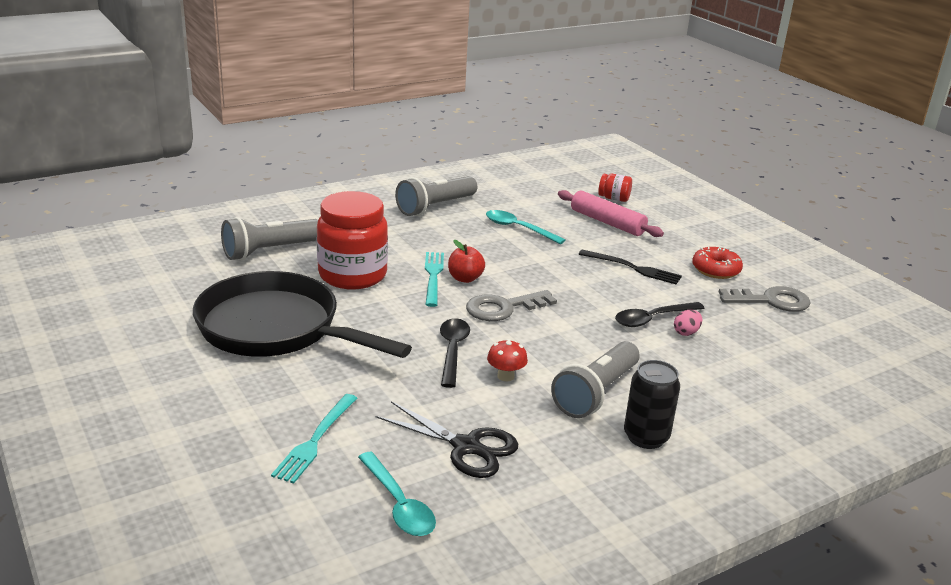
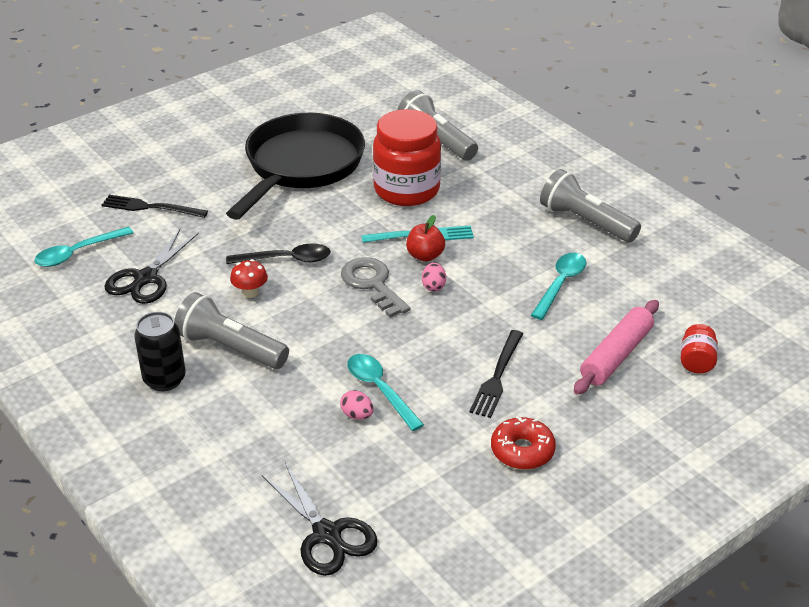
camera: 85 degrees right, 10 degrees up
(315, 440) = (150, 207): turquoise fork -> black fork
(512, 280) = (433, 286): none -> pink egg
(652, 319) = (379, 389): black spoon -> turquoise spoon
(771, 301) = (456, 498): grey key -> none
(827, 359) = (327, 534): none -> black scissors

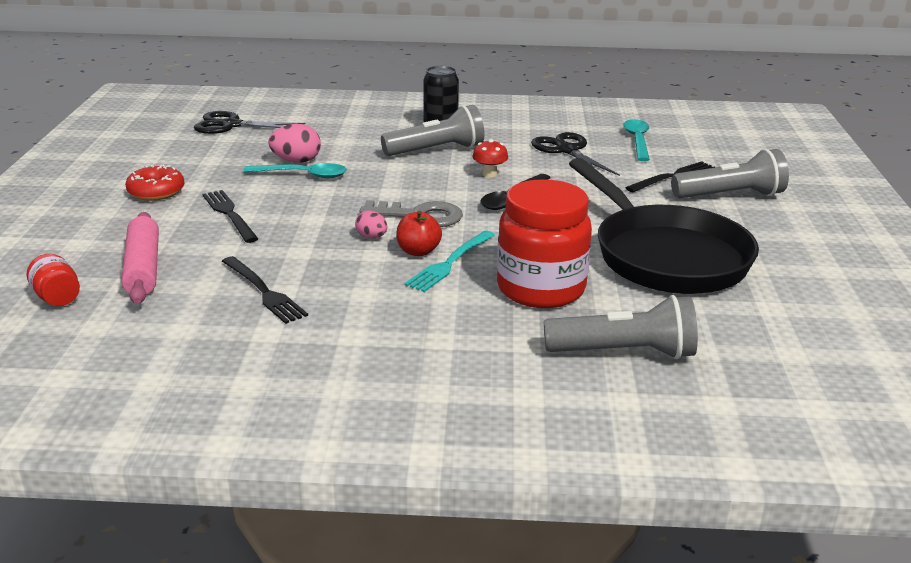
camera: 130 degrees right, 10 degrees down
(357, 415) = (296, 161): pink egg -> pink egg, size x1.64
(560, 284) = (264, 291): turquoise spoon -> black fork
(585, 222) = (319, 360): grey flashlight -> grey flashlight (730, 195)

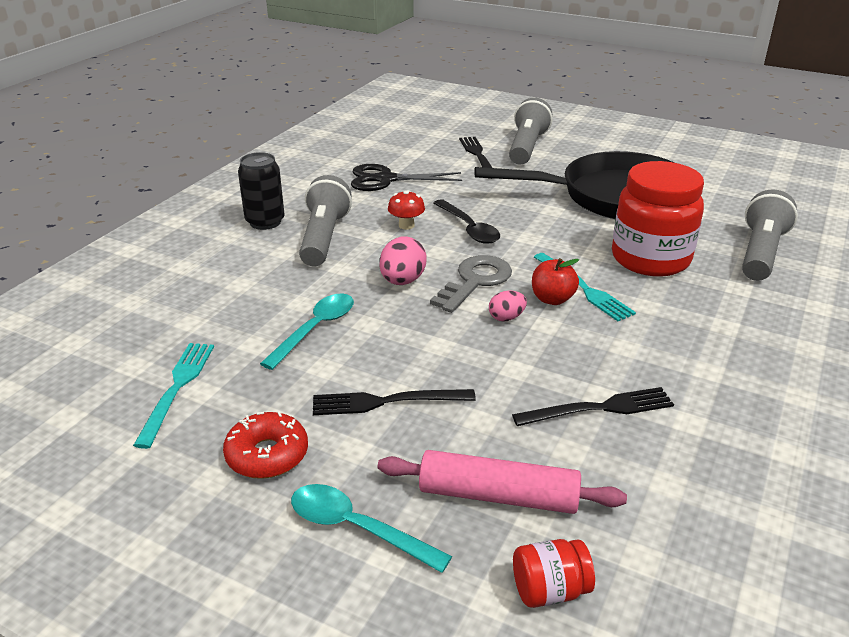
camera: 65 degrees left, 5 degrees up
(210, 153) = (177, 388): none -> turquoise fork
(231, 125) = (94, 355): black scissors -> none
(296, 161) = (270, 326): pink egg -> pink egg (402, 281)
(637, 140) = (393, 148): turquoise spoon -> turquoise spoon (356, 528)

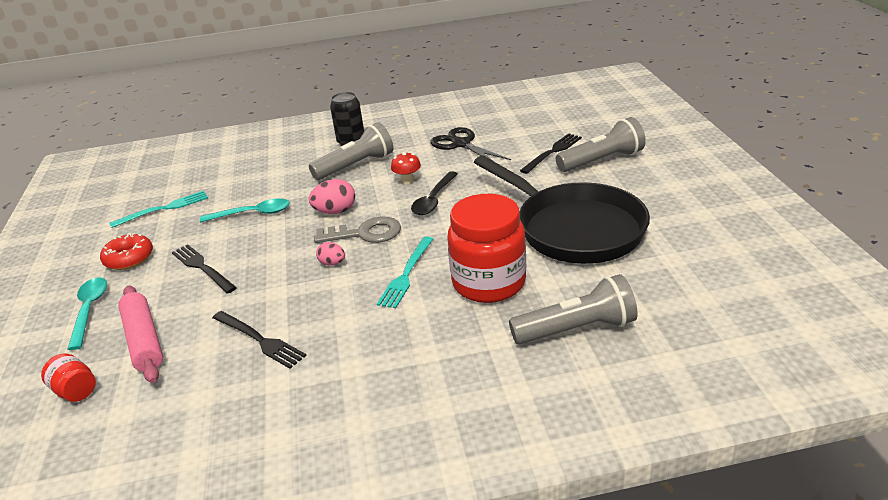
camera: 55 degrees right, 0 degrees up
(552, 299) = (376, 269): red apple -> none

